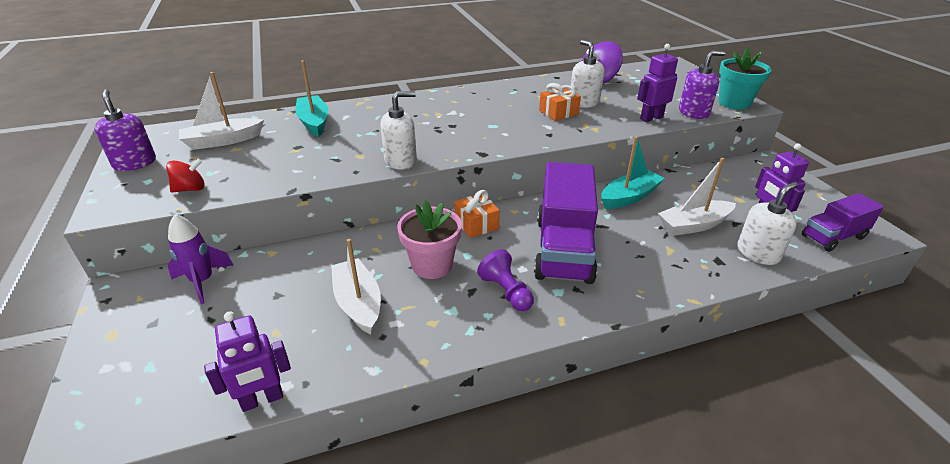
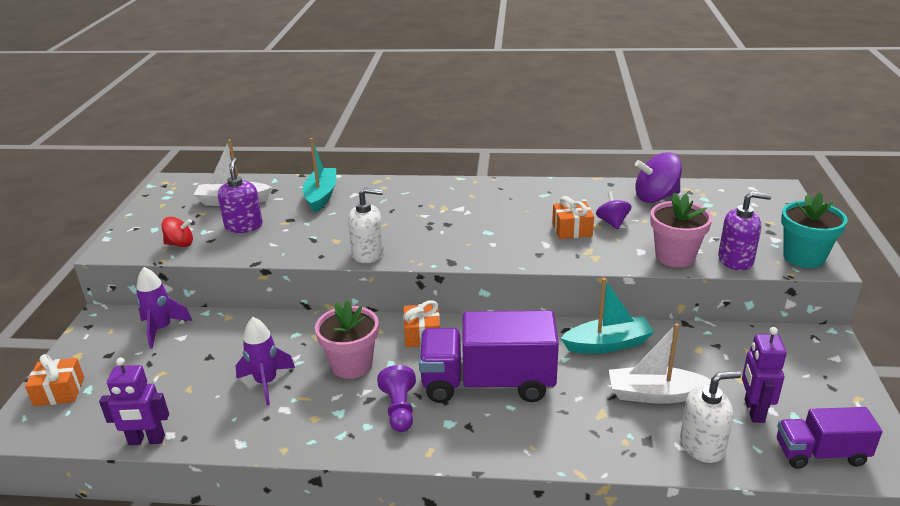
camera: 25 degrees right, 5 degrees down
(111, 380) = (59, 391): none -> orange gift
(135, 163) = (154, 210): purple soap dispenser -> purple soap dispenser (244, 226)
(358, 303) = (266, 383): white boat -> purple rocket
(563, 249) = (488, 383): purple truck -> purple truck turned 60 degrees clockwise
(584, 103) = (612, 222): white soap dispenser -> purple spinning top
(651, 118) = (675, 257): purple robot -> pink flower pot

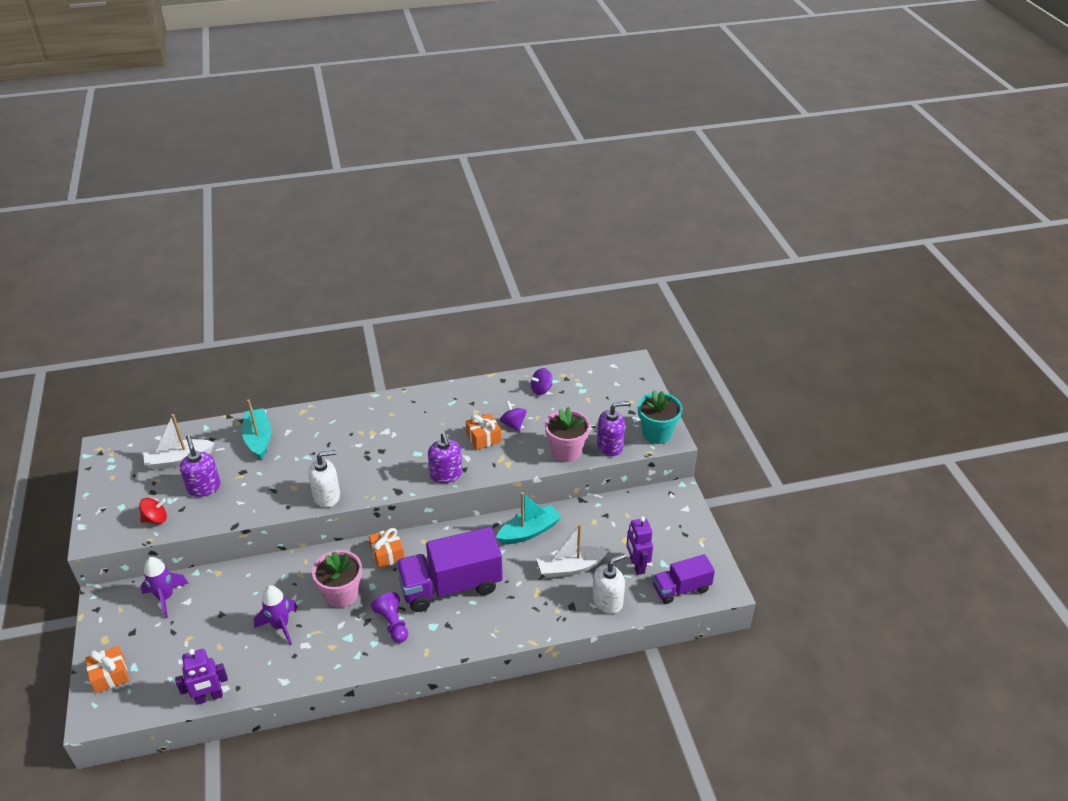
camera: 20 degrees left, 10 degrees up
(515, 256) = (446, 474): none -> purple soap dispenser
(656, 197) = (541, 389): purple spinning top -> purple spinning top, size x0.61

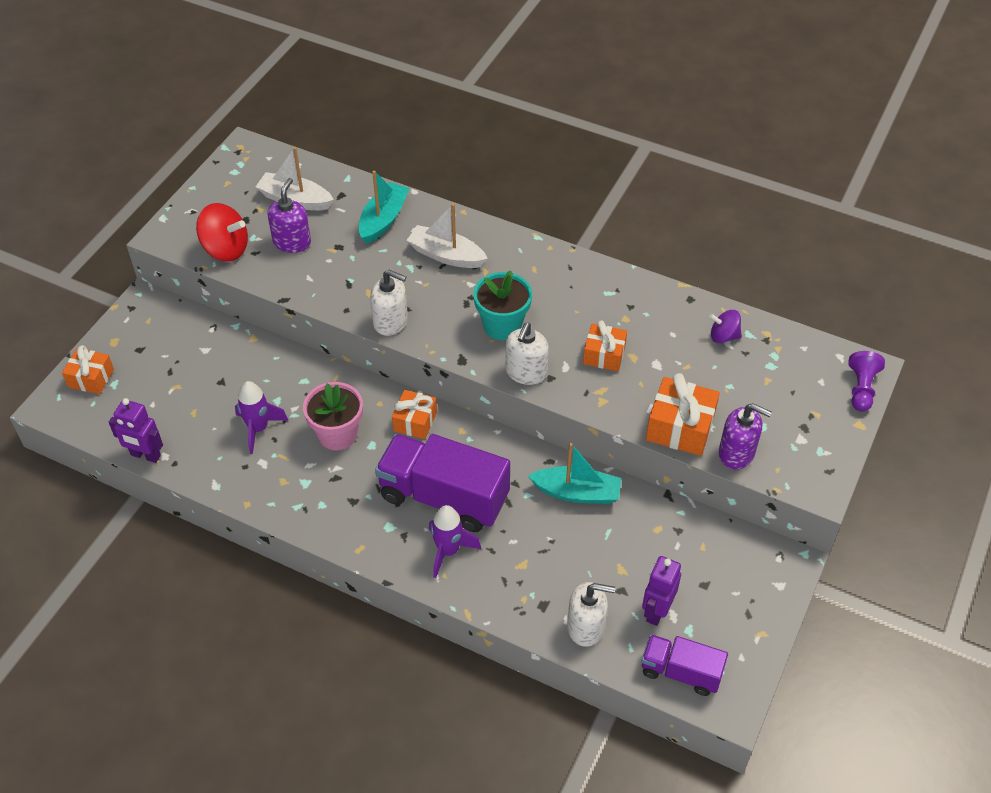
camera: 40 degrees right, 10 degrees up
(156, 519) = (226, 249): red spinning top -> red spinning top, size x1.65
(165, 597) = (191, 334): purple rocket -> purple rocket (448, 551)
(393, 624) = (355, 497): purple pawn -> purple pawn (861, 389)
(446, 474) = (526, 372): purple soap dispenser -> white soap dispenser
(513, 424) = (651, 359): purple spinning top -> none
(566, 451) = (680, 427): pink flower pot -> orange gift
(570, 567) = (581, 562): white boat -> white boat (446, 255)
(657, 433) = (808, 473): turquoise flower pot -> turquoise flower pot (502, 325)

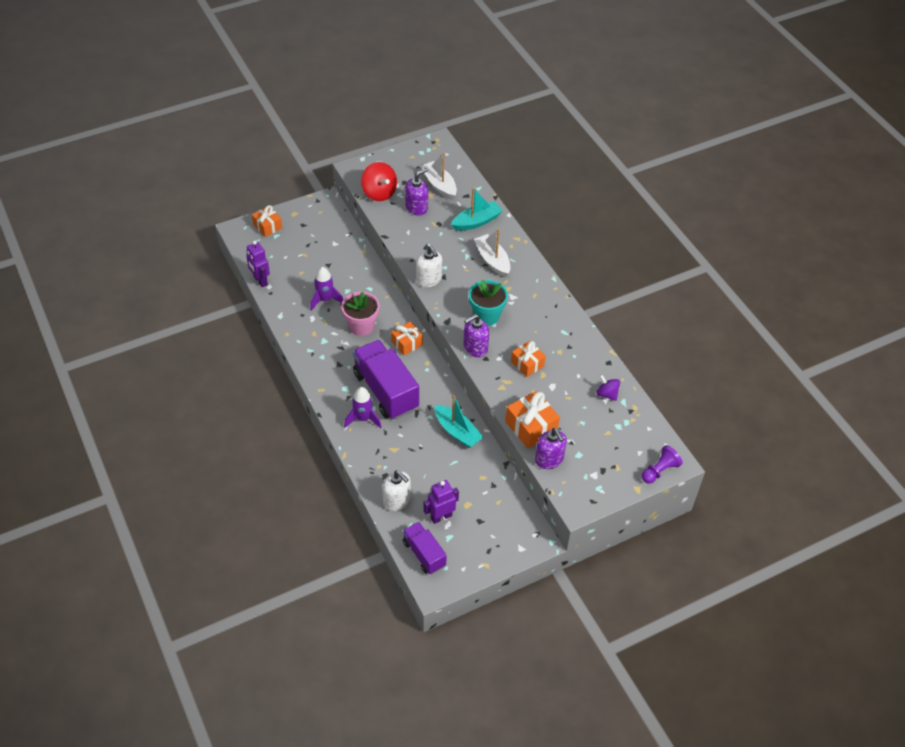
camera: 35 degrees right, 0 degrees up
(526, 372) = (475, 348): white soap dispenser -> purple soap dispenser

